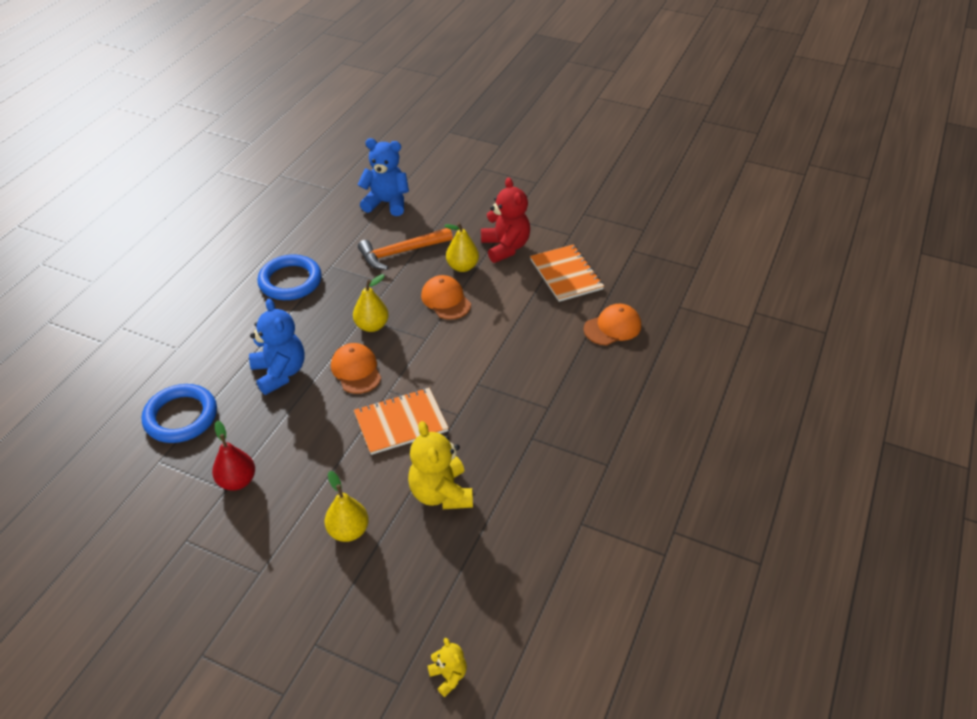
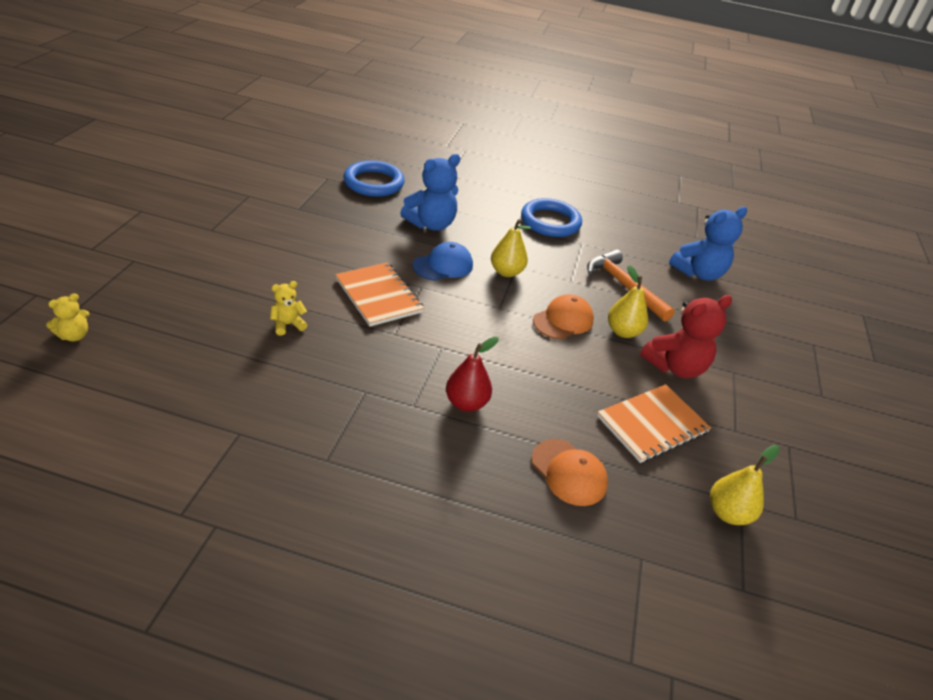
camera: 75 degrees right, 5 degrees down
(237, 481) = (306, 213): red pear -> red pear (466, 403)
(348, 531) = (248, 271): yellow pear -> yellow pear (728, 513)
(356, 370) = (443, 265): orange cap -> blue cap
(386, 203) = (698, 273): blue teddy bear -> blue teddy bear turned 60 degrees clockwise
(441, 493) = (288, 325): yellow teddy bear -> yellow teddy bear, size x0.51

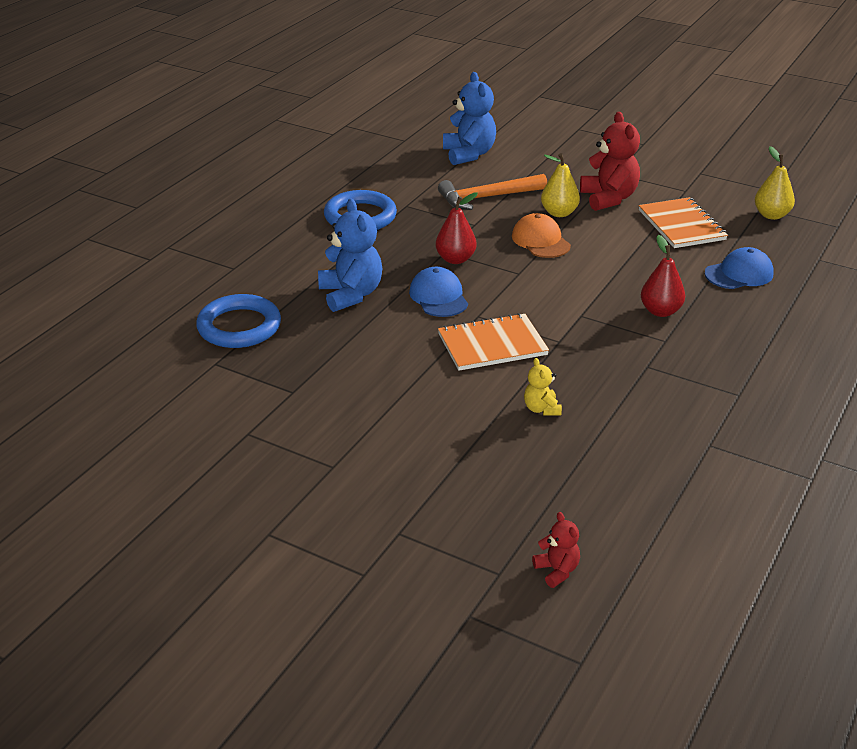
camera: 70 degrees left, 5 degrees down
(74, 335) = (557, 571): yellow teddy bear -> red teddy bear
(506, 272) = (455, 259): yellow pear -> red pear
(569, 472) = (739, 274): orange cap -> blue cap

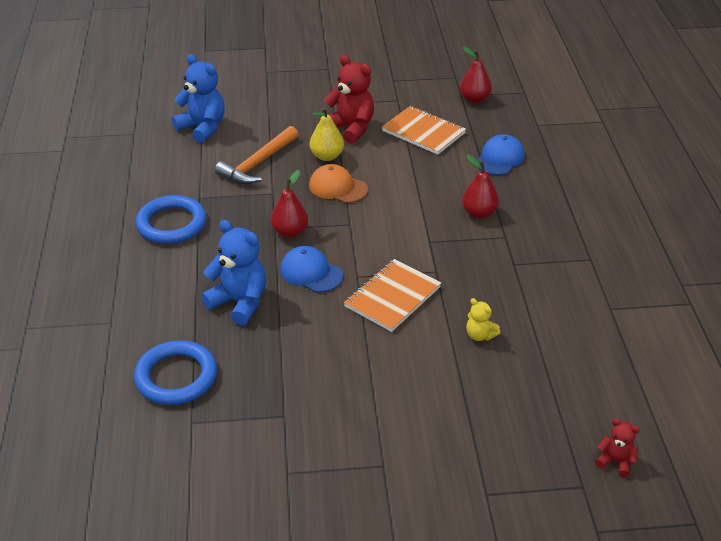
camera: 35 degrees left, 5 degrees up
(771, 215) = (474, 99): yellow pear -> red pear

